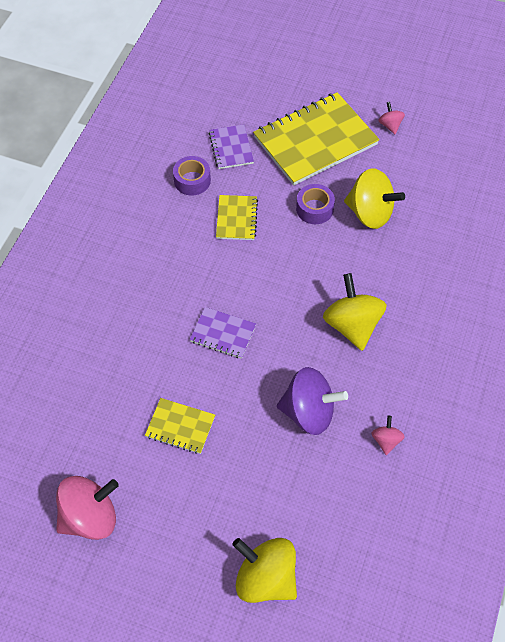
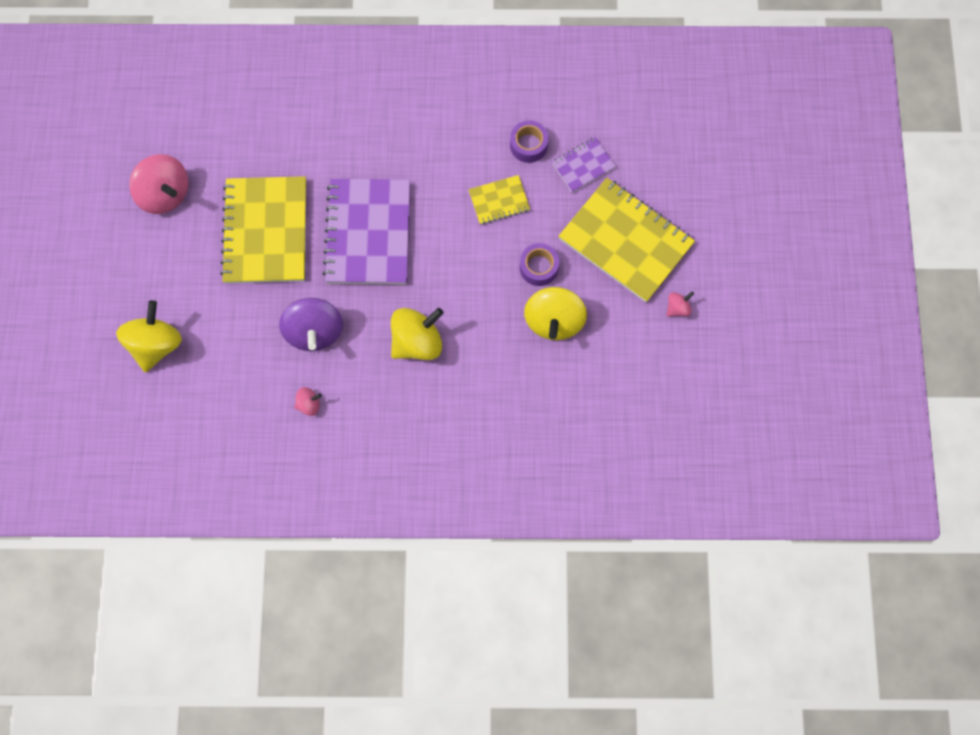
camera: 70 degrees right, 15 degrees up
(180, 427) = (265, 231): yellow notebook -> yellow notebook, size x2.07
(223, 334) = (368, 233): purple notebook -> purple notebook, size x2.07

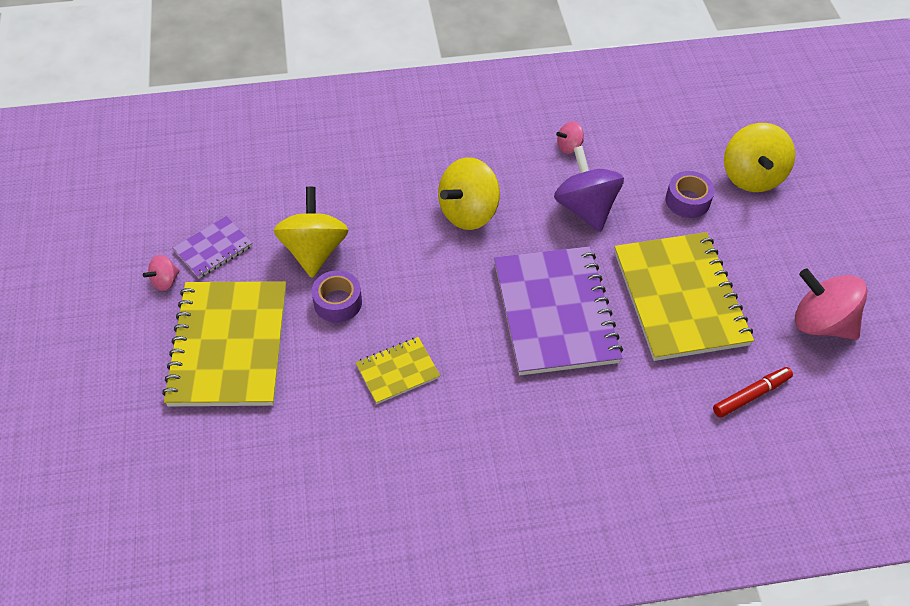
camera: 170 degrees right, 20 degrees down
(244, 144) = (751, 395): none -> red marker
(528, 145) = (367, 449): purple tape -> purple tape (687, 201)
(583, 165) = (288, 432): purple notebook -> purple notebook (213, 248)
(625, 241) = (228, 345): yellow notebook -> yellow notebook turned 60 degrees clockwise

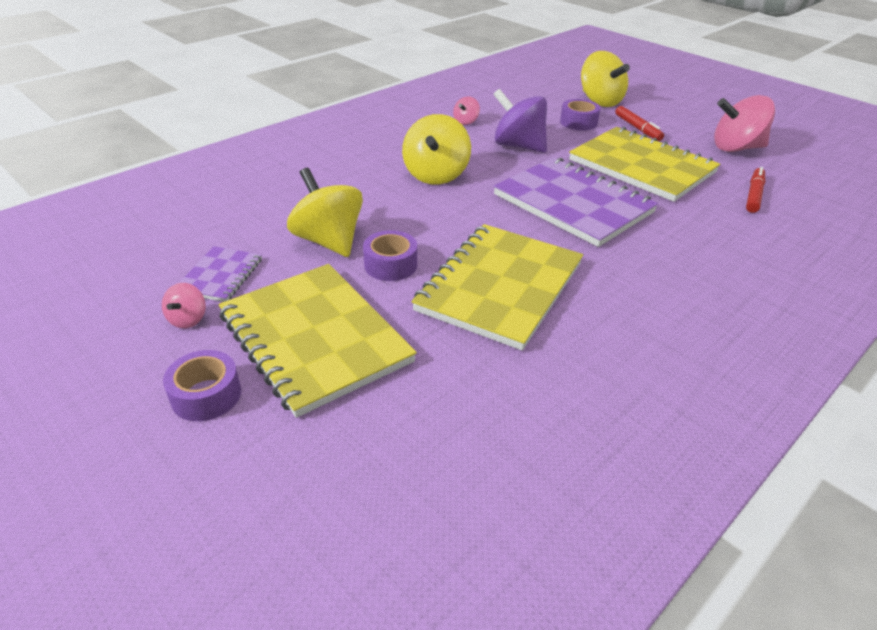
camera: 35 degrees left, 15 degrees down
(132, 355) = (206, 395): none -> purple tape
(397, 371) = (500, 287): yellow notebook -> yellow notebook, size x2.07
(743, 240) = (637, 128): none -> red marker

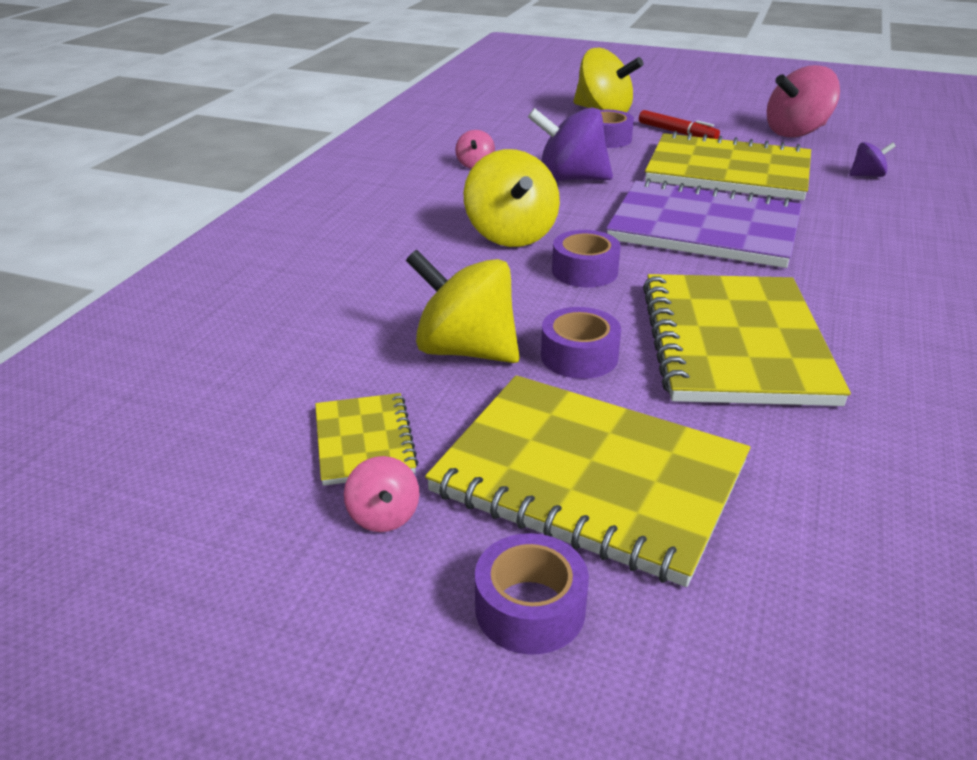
camera: 25 degrees left, 5 degrees down
(220, 276) = (364, 441): purple notebook -> yellow notebook
(456, 211) = (584, 271): none -> purple tape
(754, 195) = (867, 175): red marker -> purple spinning top

